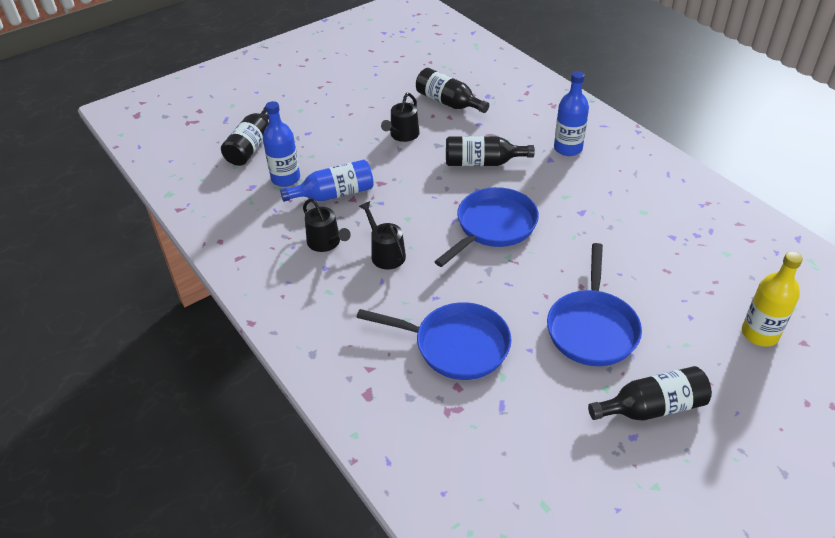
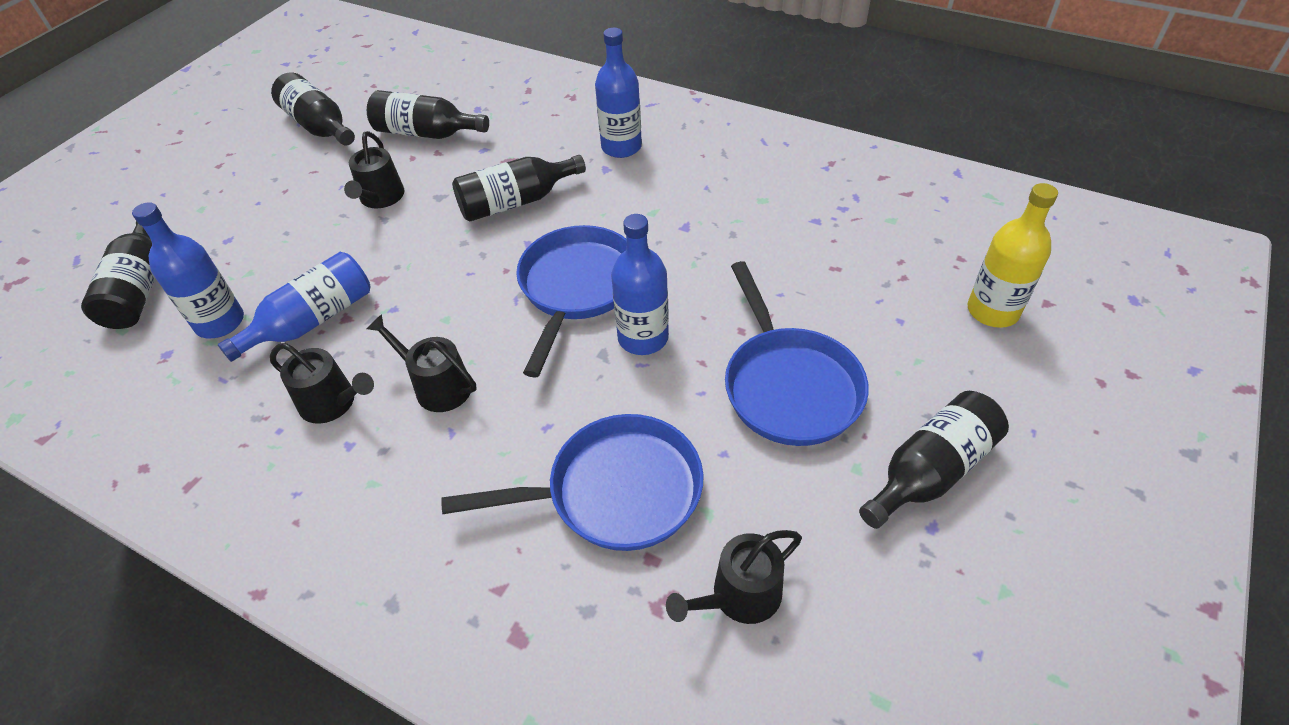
camera: 25 degrees left, 5 degrees up
(386, 79) = (319, 126): none -> black bottle
(496, 424) = (739, 596): none -> black watering can
(517, 269) = (643, 338): none -> blue bottle

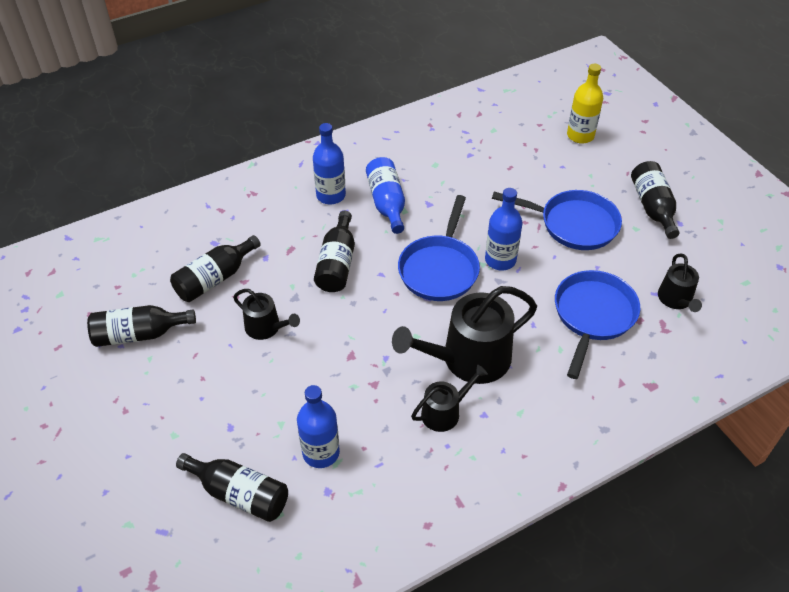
camera: 60 degrees left, 0 degrees up
(312, 321) = (362, 401): blue bottle -> blue bottle (387, 203)
(437, 386) = (468, 359): black watering can -> black watering can, size x1.87
(577, 288) = (439, 269): blue pan -> blue pan turned 120 degrees counterclockwise

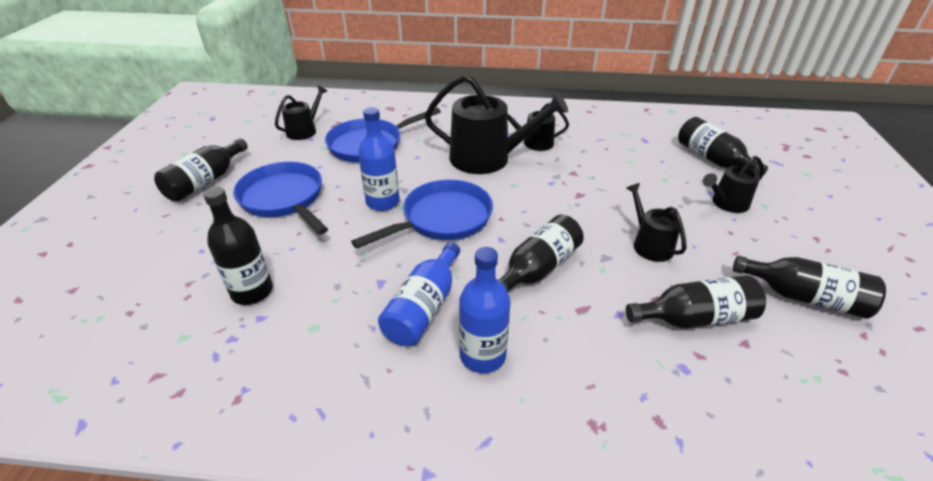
camera: 145 degrees left, 10 degrees down
(211, 418) = (726, 203): none -> black watering can
(321, 452) = (640, 156): blue bottle -> none
(494, 163) = (252, 291): none -> black bottle
(580, 135) = (123, 273): yellow bottle -> none

